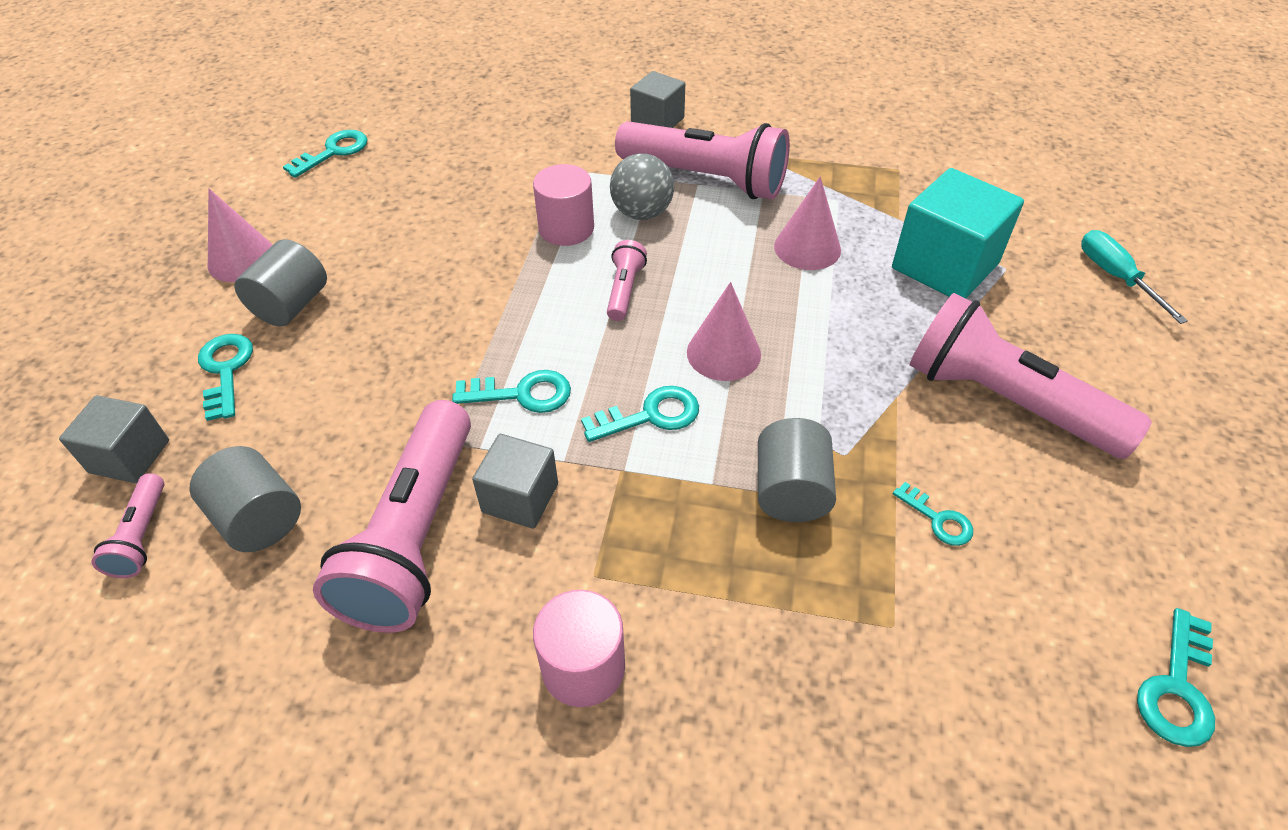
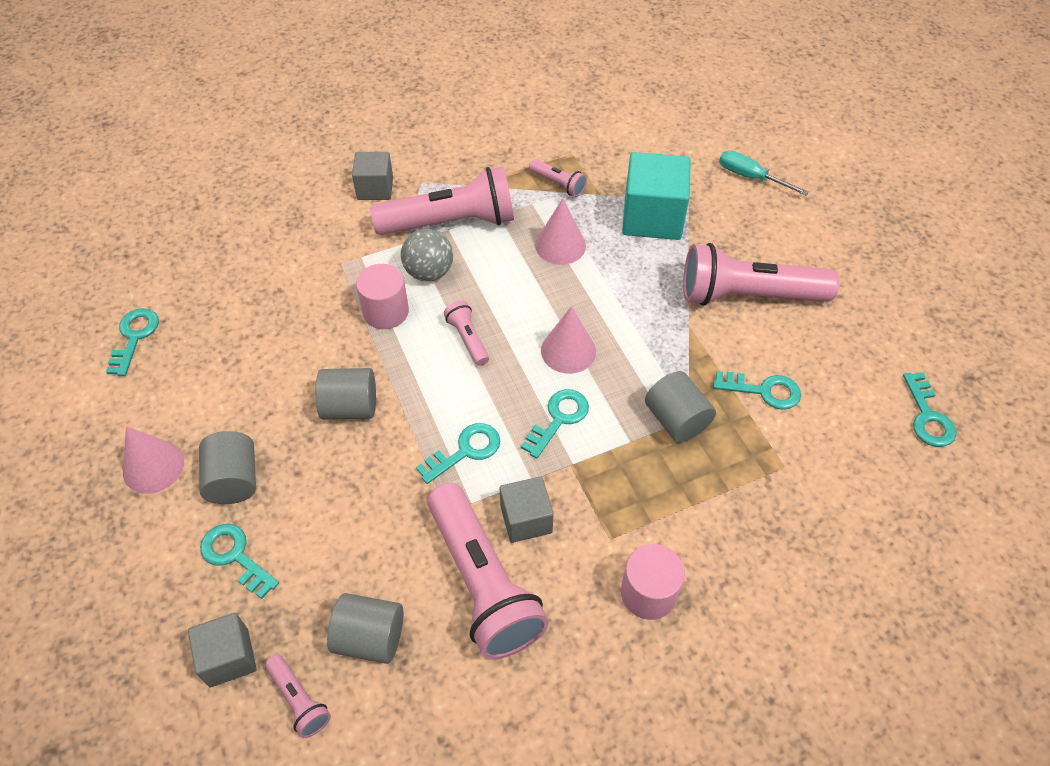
camera: 35 degrees left, 5 degrees up
(452, 295) = (350, 407): none -> grey cylinder
(856, 190) = (558, 184): none -> pink flashlight
(938, 519) = (763, 391): turquoise key -> turquoise key, size x1.53

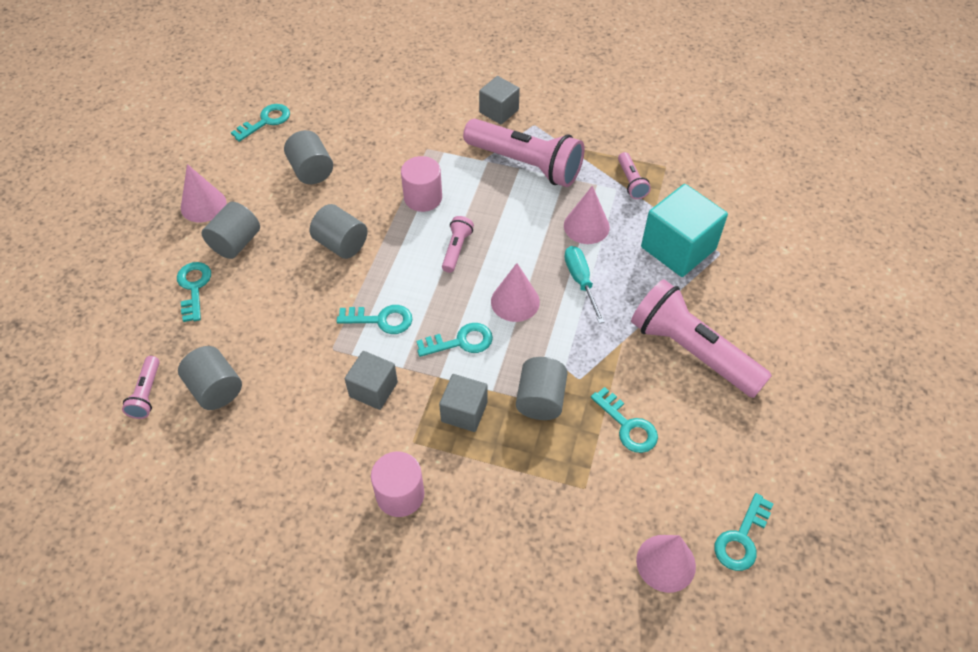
camera: 40 degrees right, 0 degrees up
(229, 657) = (137, 342): grey cube -> grey cube (464, 412)
(241, 356) = (311, 170): none -> grey cylinder
(429, 272) = (477, 189): grey ball -> none
(482, 583) = (308, 407): pink flashlight -> none
(750, 177) = (794, 266): turquoise screwdriver -> turquoise screwdriver (580, 281)
(899, 478) = (666, 563): none -> pink cone

